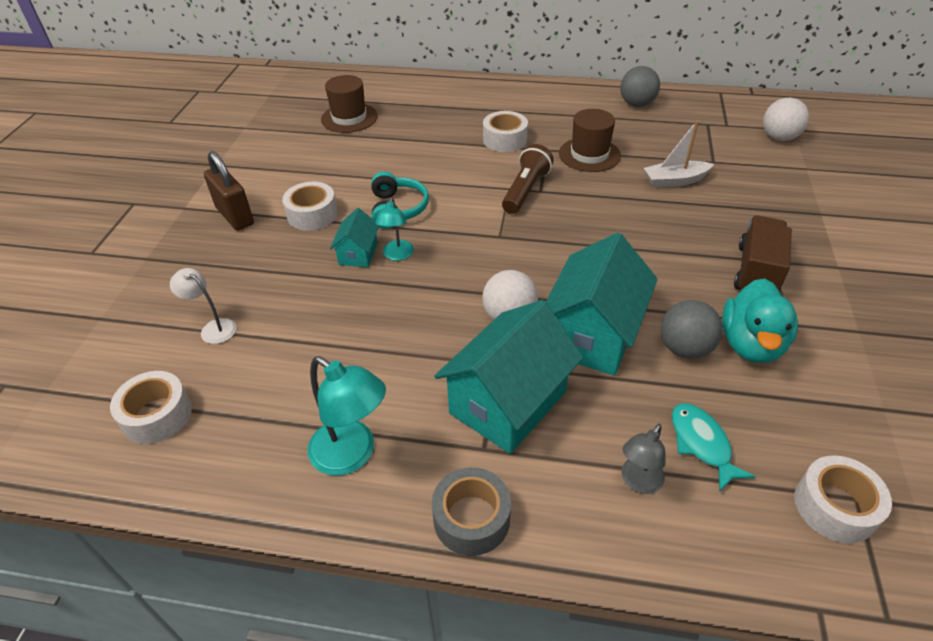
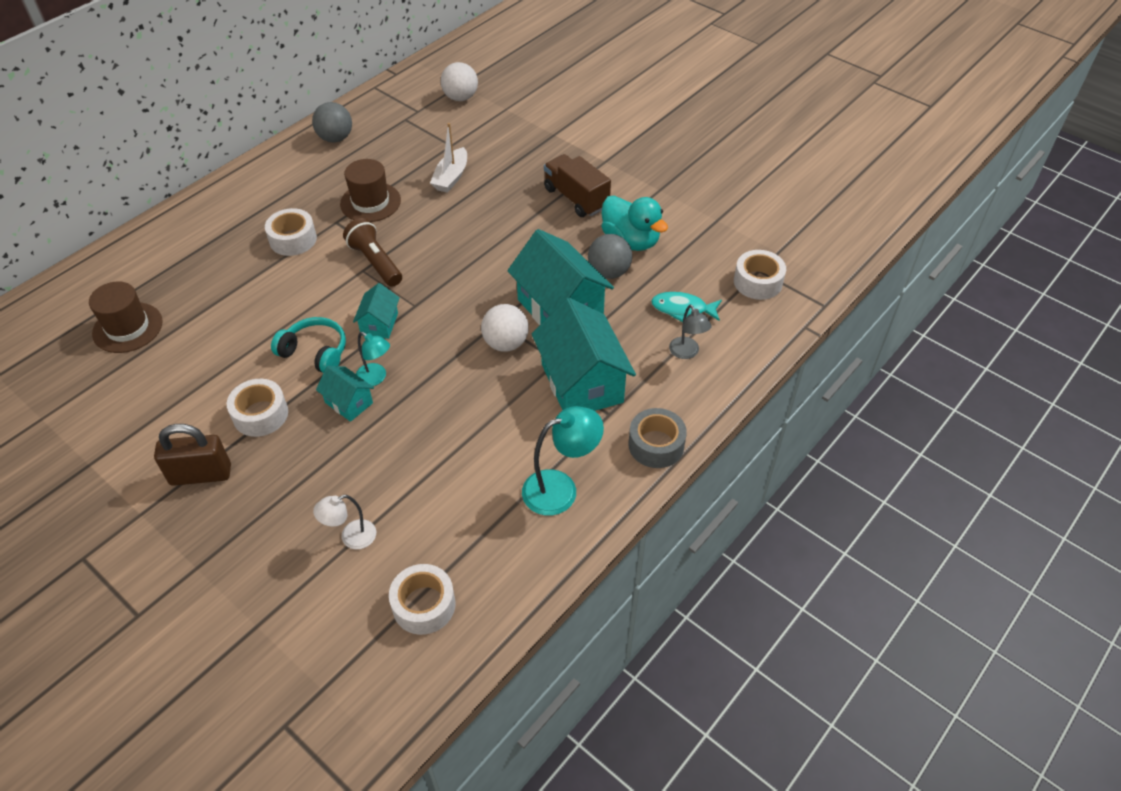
camera: 60 degrees left, 5 degrees up
(459, 227) = (379, 324): none -> turquoise house

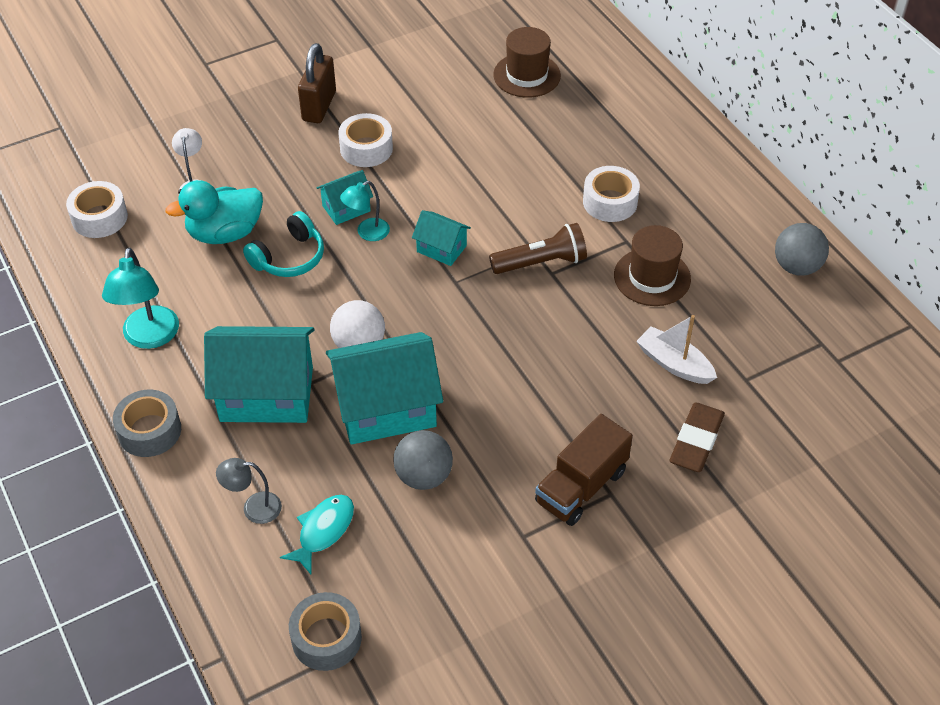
camera: 110 degrees right, 0 degrees up
(315, 352) = (426, 195): turquoise headphones -> turquoise headphones (289, 257)
(460, 97) = (860, 417): white ball -> none
(513, 157) = (696, 441): none -> brown eraser
(576, 198) = (581, 486): brown truck -> brown truck turned 150 degrees clockwise
(630, 241) = (470, 520): turquoise duck -> turquoise duck (225, 233)
(758, 282) = (326, 638): white tape -> grey tape

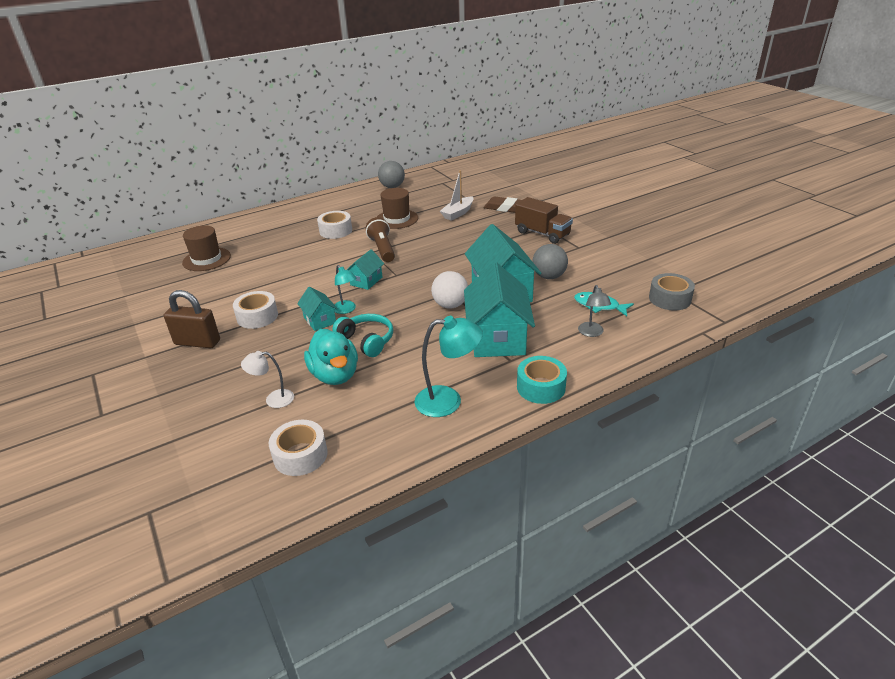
camera: 90 degrees left, 15 degrees down
(149, 431) = (541, 387): grey tape -> turquoise tape

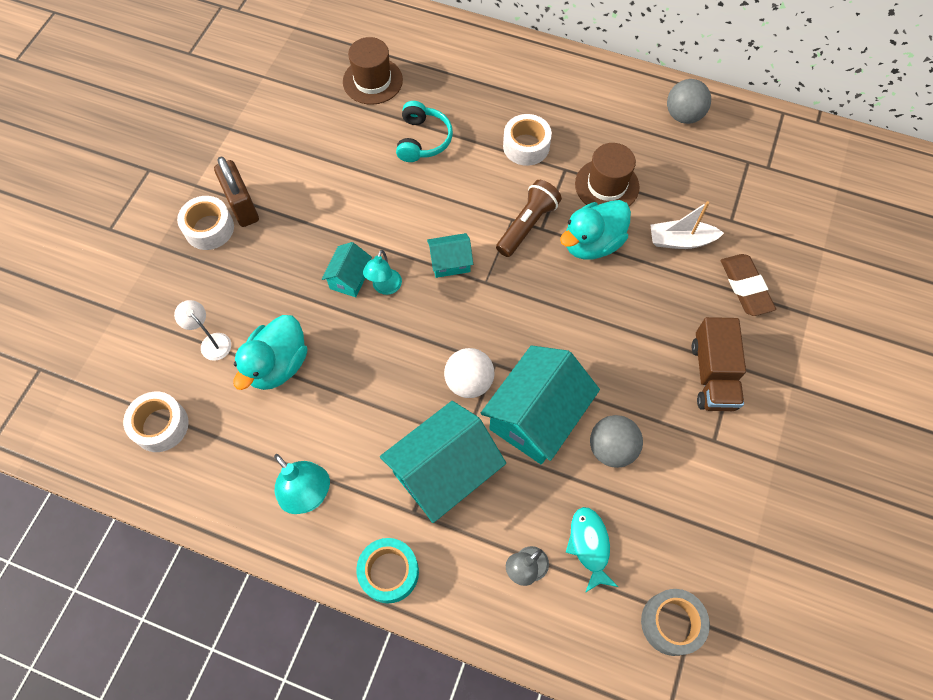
camera: 50 degrees right, 30 degrees up
(257, 316) = (315, 218): white tape -> white tape (209, 228)
(366, 341) = (348, 349): turquoise headphones -> turquoise headphones (423, 140)
(423, 235) = (592, 243): none -> turquoise duck

